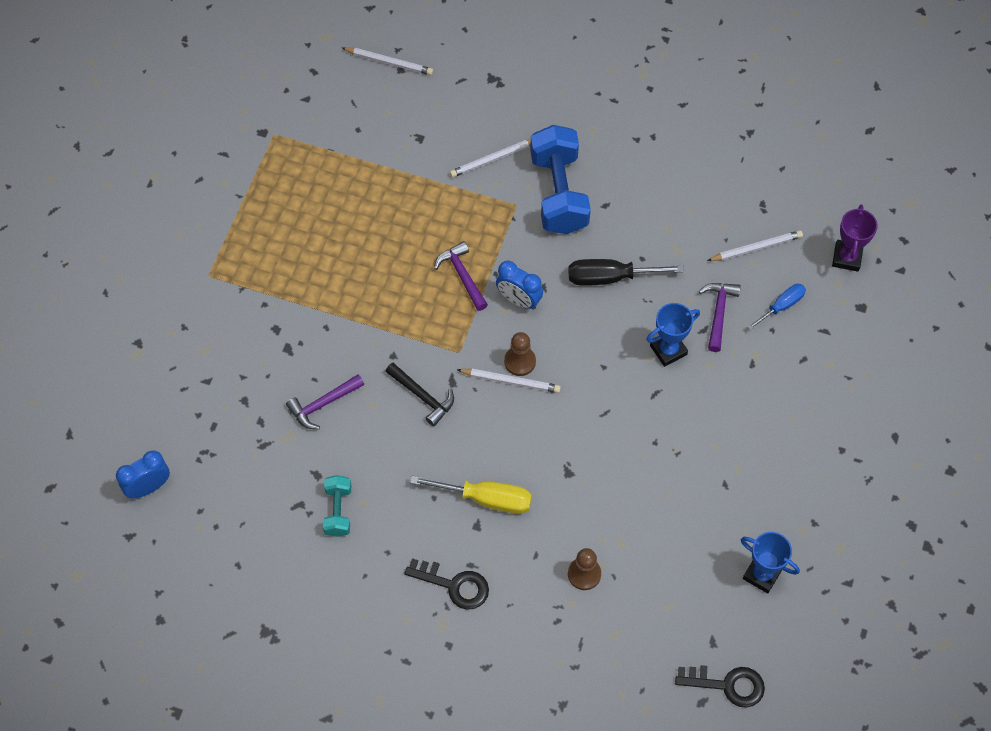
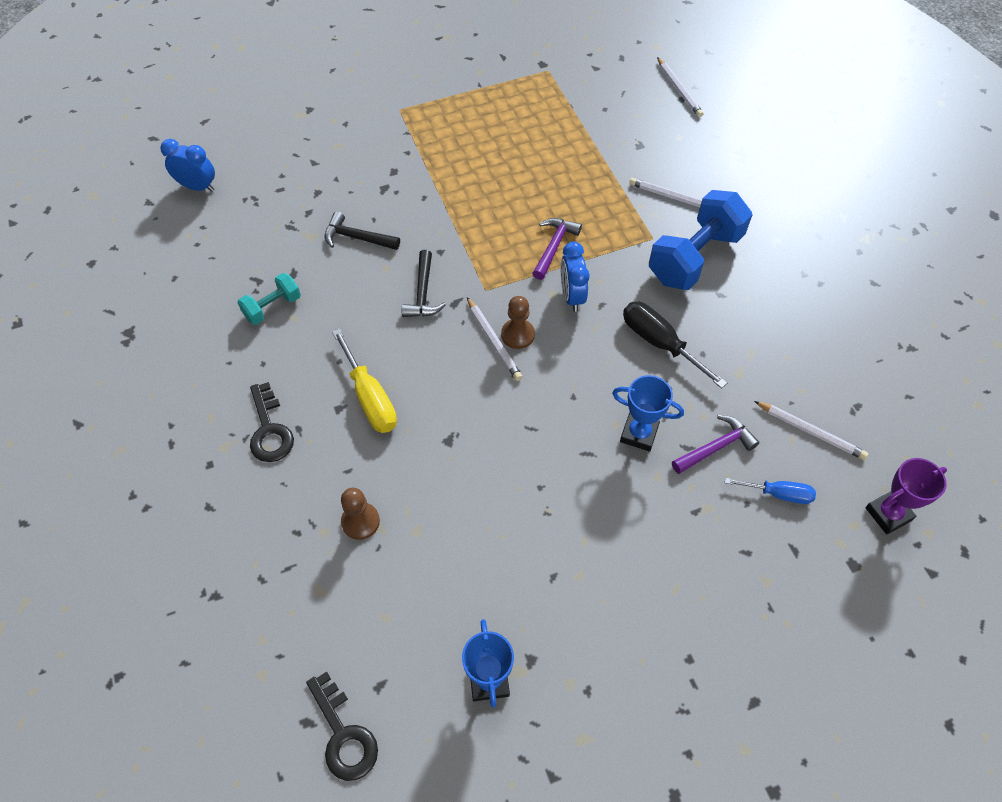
camera: 50 degrees right, 5 degrees down
(323, 404) = (357, 238): purple hammer -> black hammer

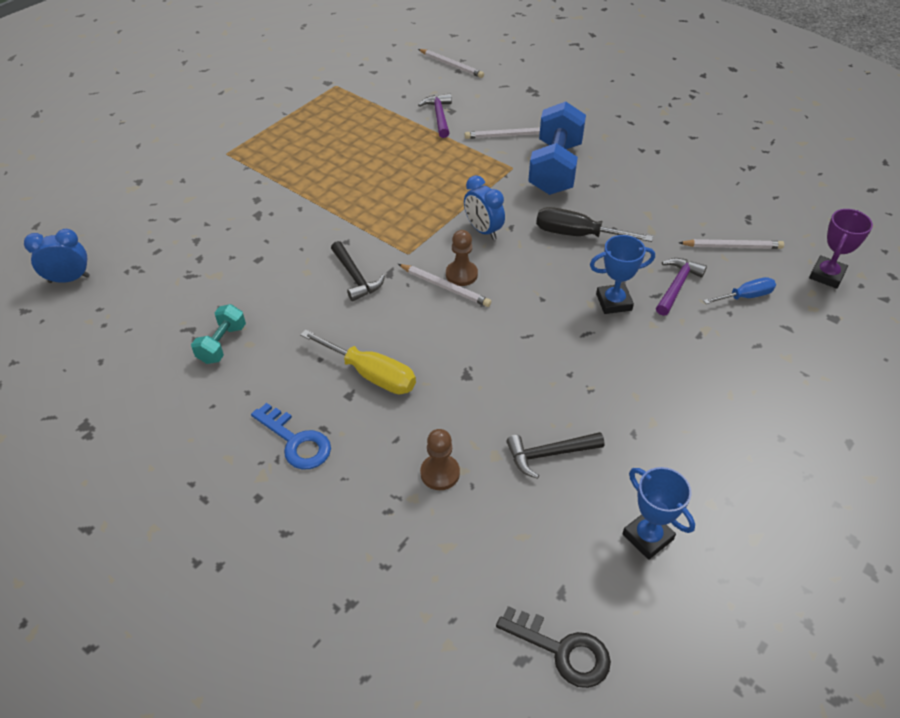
camera: 30 degrees left, 10 degrees down
(269, 430) = (296, 442): black key -> blue key
(357, 238) = (262, 260): black hammer -> black hammer (549, 454)
(554, 247) = (440, 202): purple hammer -> purple hammer (439, 116)

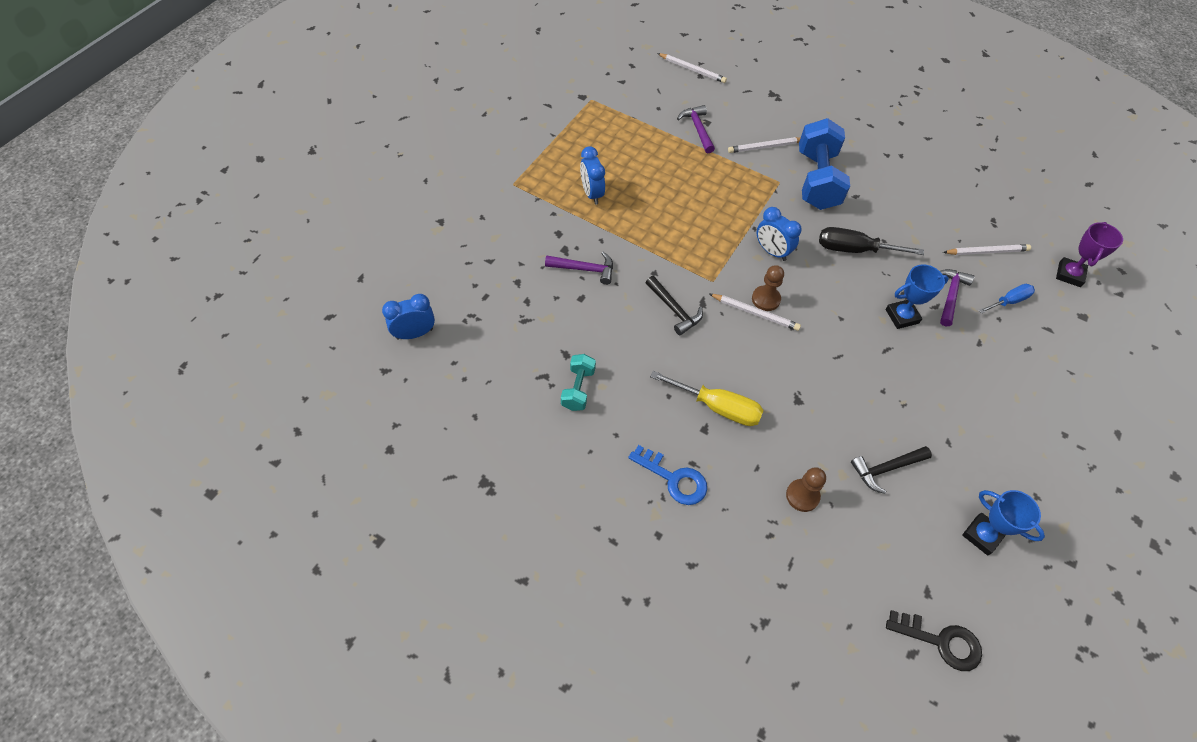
camera: 10 degrees left, 10 degrees up
(271, 233) = (584, 269): none -> purple hammer
(305, 166) = (592, 194): none -> blue clock

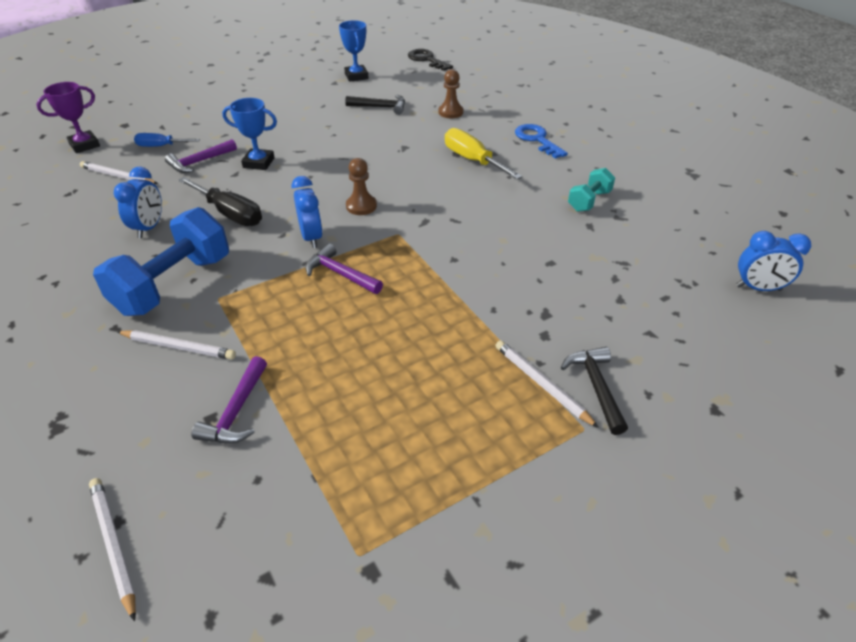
camera: 150 degrees left, 15 degrees down
(584, 269) = (532, 286): purple hammer -> purple hammer (341, 274)
(592, 194) = (470, 370): blue clock -> blue clock (149, 228)
(674, 309) = (458, 225): black hammer -> black hammer (596, 387)
(755, 313) = (382, 200): white pencil -> white pencil (541, 384)

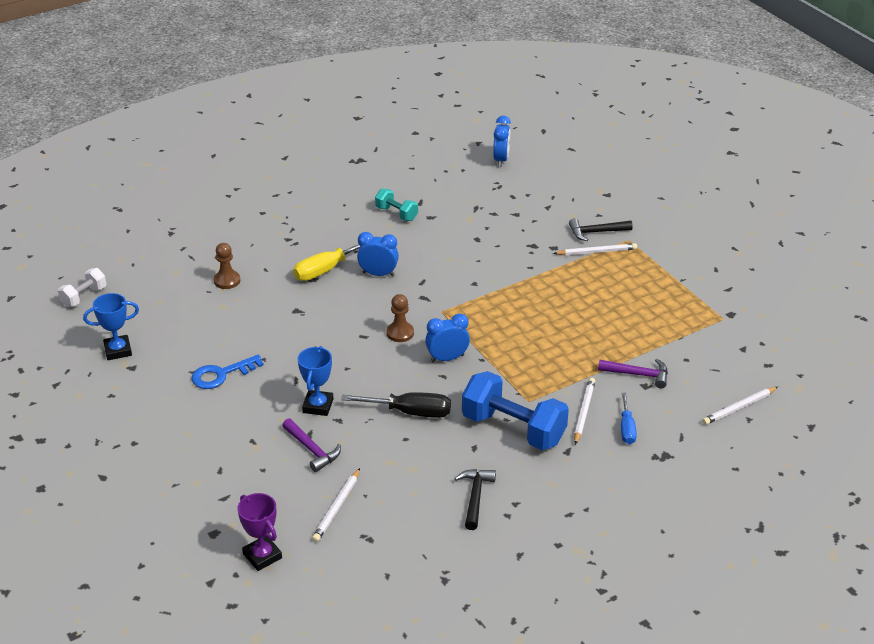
camera: 90 degrees left, 5 degrees down
(149, 228) = (432, 462): blue clock -> blue clock (378, 274)
(161, 146) = (273, 488): blue screwdriver -> blue screwdriver (626, 428)
(230, 214) = (410, 412): black screwdriver -> black screwdriver turned 60 degrees clockwise
(341, 274) = (495, 339): purple hammer -> none
(380, 107) = (206, 329): black hammer -> black hammer (475, 497)
(426, 60) = (84, 296): black key -> white dumbbell
(537, 139) = (292, 231): blue key -> blue key (221, 374)
(541, 384) = (596, 252): white pencil -> white pencil turned 150 degrees counterclockwise

